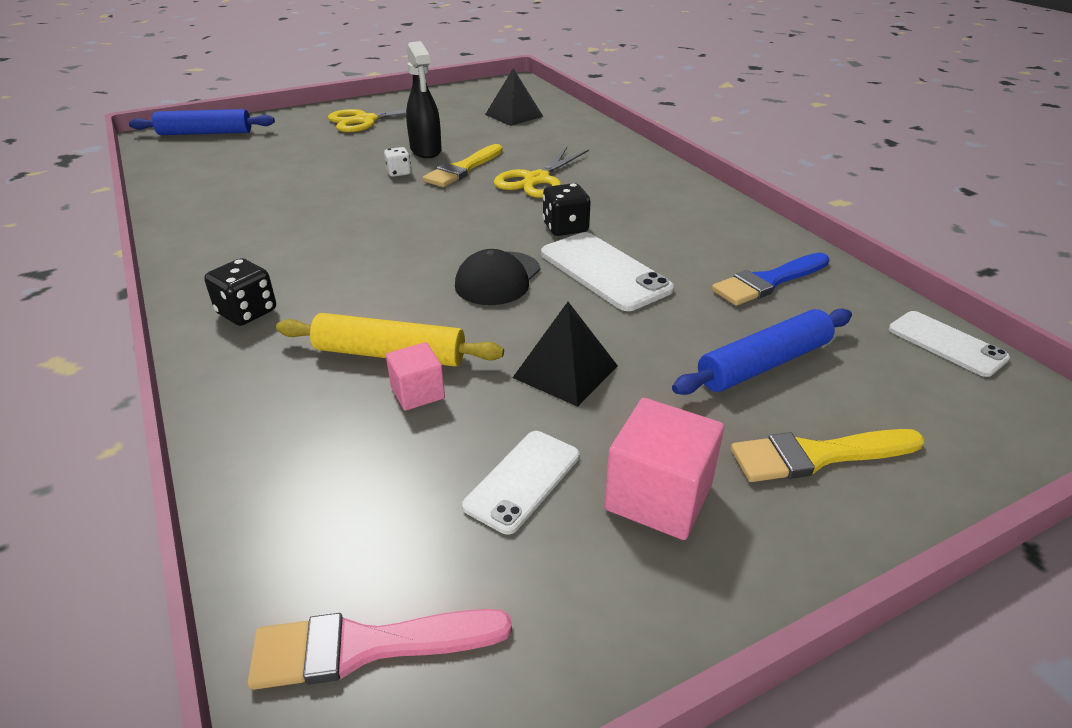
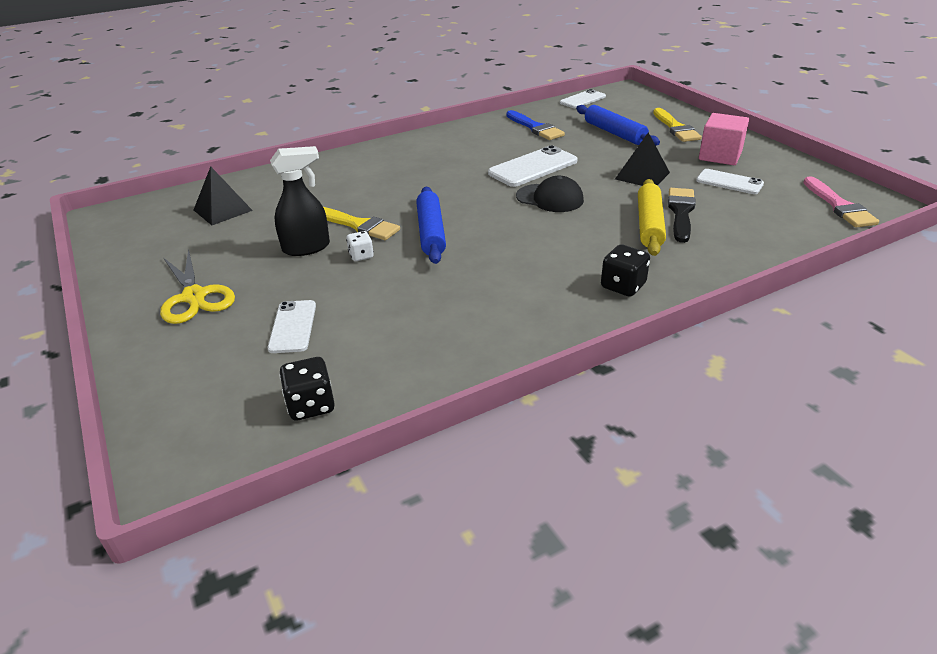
camera: 90 degrees left, 0 degrees up
(205, 133) = (182, 427): blue rolling pin -> blue rolling pin (431, 232)
(297, 154) = (293, 326): none -> white phone
(417, 392) = (681, 212): pink cube -> black brush
(537, 180) = (387, 192): yellow scissors -> none
(565, 228) = (474, 180): black dice -> black dice (311, 405)

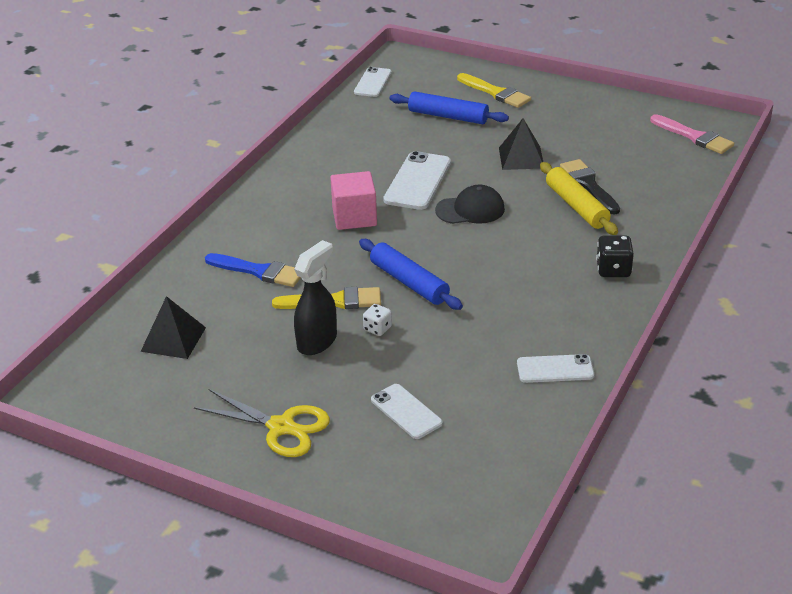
camera: 35 degrees left, 0 degrees up
(311, 405) = (503, 458): black dice -> none
(535, 128) = (366, 133): blue brush -> blue brush (259, 271)
(720, 156) = (563, 114): pink cube -> pink cube (354, 217)
(729, 182) = (596, 140): white phone -> white phone (555, 369)

